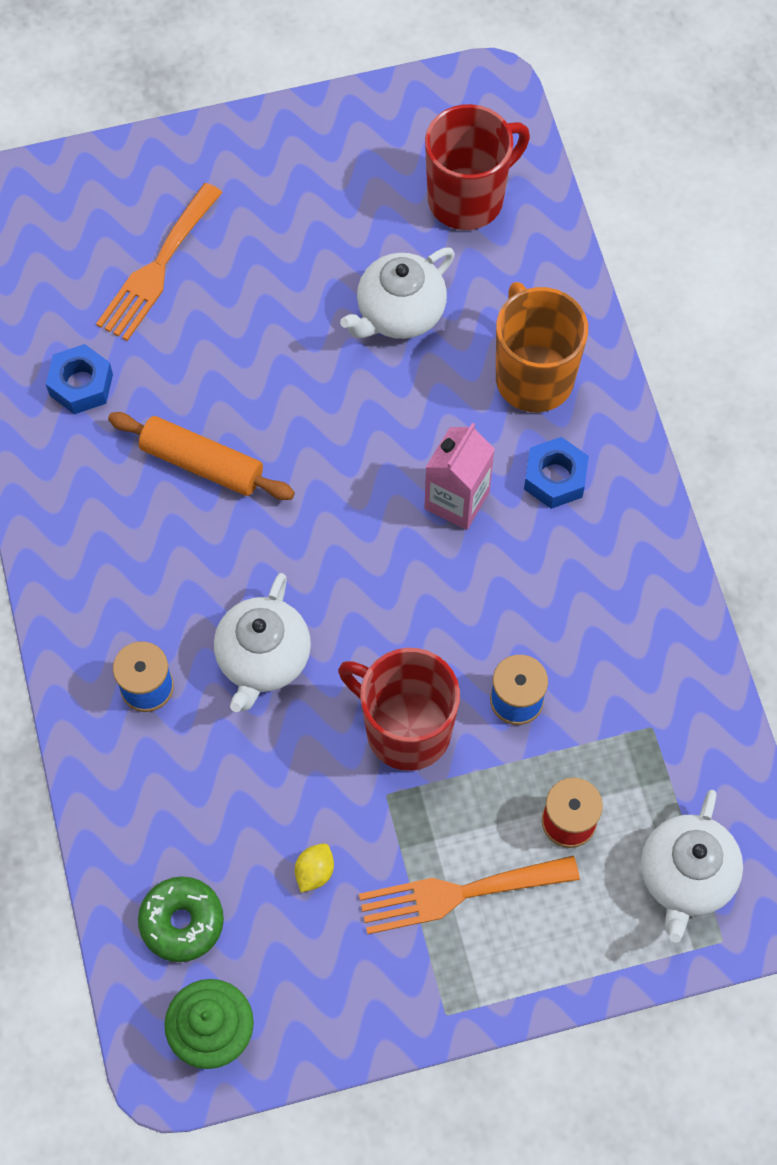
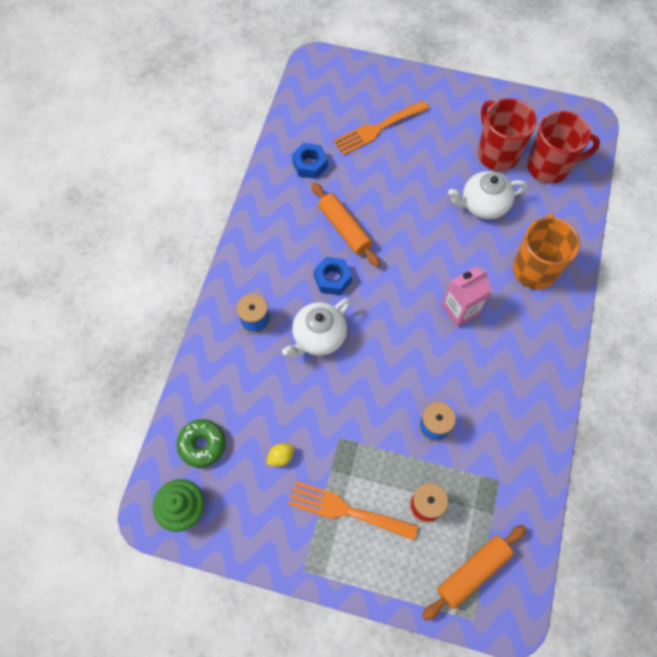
camera: 30 degrees right, 0 degrees up
(405, 729) = (368, 410): red mug -> red mug (497, 153)
(555, 478) = (518, 324): blue nut -> blue nut (332, 279)
(685, 876) = (472, 572): white teapot -> orange rolling pin

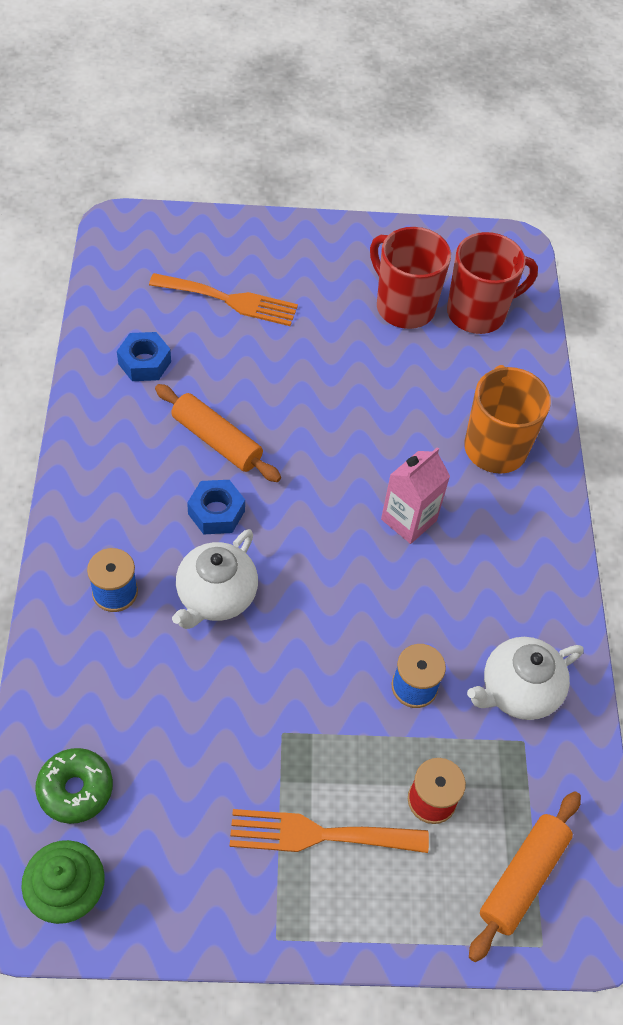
camera: 20 degrees left, 10 degrees down
(281, 457) = (201, 780): yellow lemon -> none
(377, 129) = (230, 300): orange fork -> orange fork turned 120 degrees counterclockwise
(483, 205) = (402, 376): white teapot -> white teapot (517, 691)

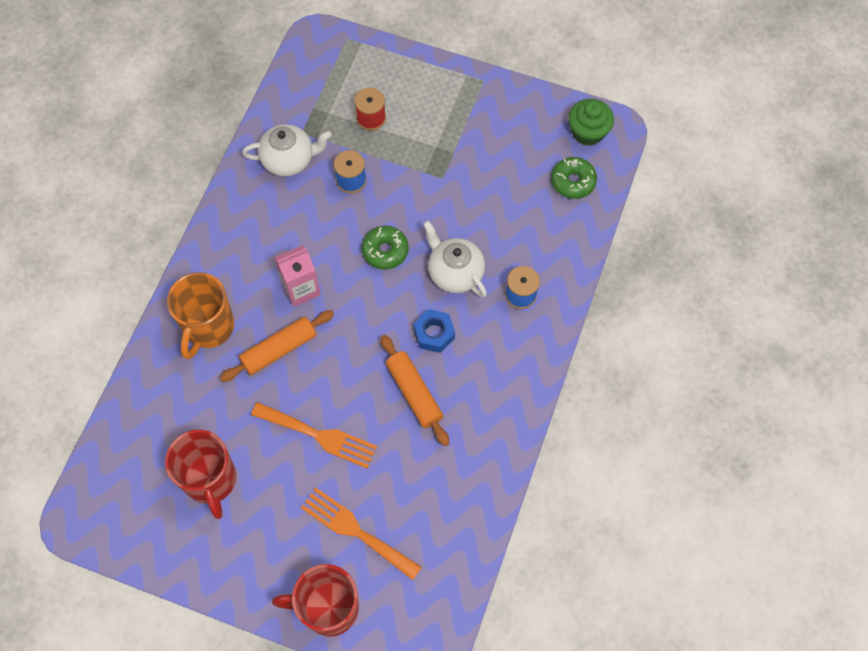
camera: 155 degrees left, 10 degrees up
(144, 363) = (448, 484): blue nut -> none
(215, 596) = (455, 272): white teapot -> white teapot turned 90 degrees counterclockwise
(318, 834) = (442, 120): orange fork -> orange fork (319, 435)
(322, 599) = (385, 251): none -> green donut
(478, 313) = (151, 455): red mug -> red mug (328, 608)
(522, 878) = (340, 69): orange rolling pin -> orange rolling pin (279, 350)

